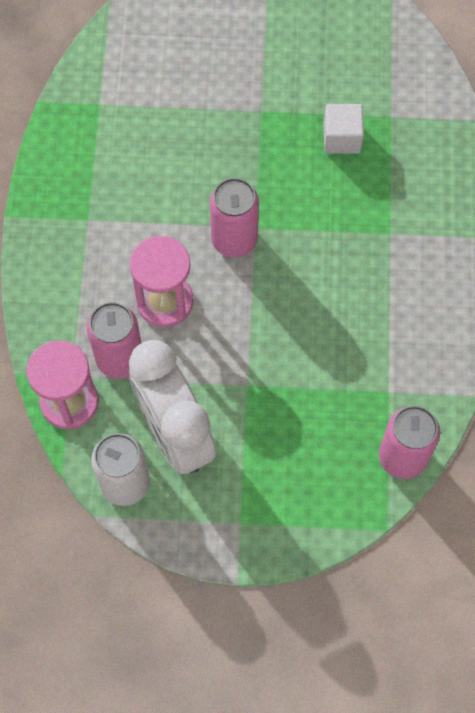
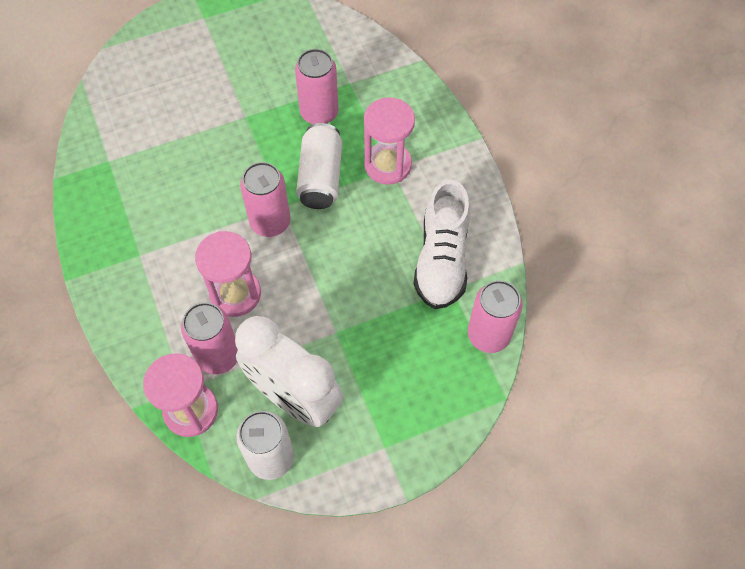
camera: 25 degrees left, 5 degrees down
(309, 212) = (320, 177): none -> white can
(341, 138) = (319, 113): white cube -> pink can
(387, 227) = (388, 165): none -> pink hourglass
(394, 355) = (442, 259): none -> white shoe

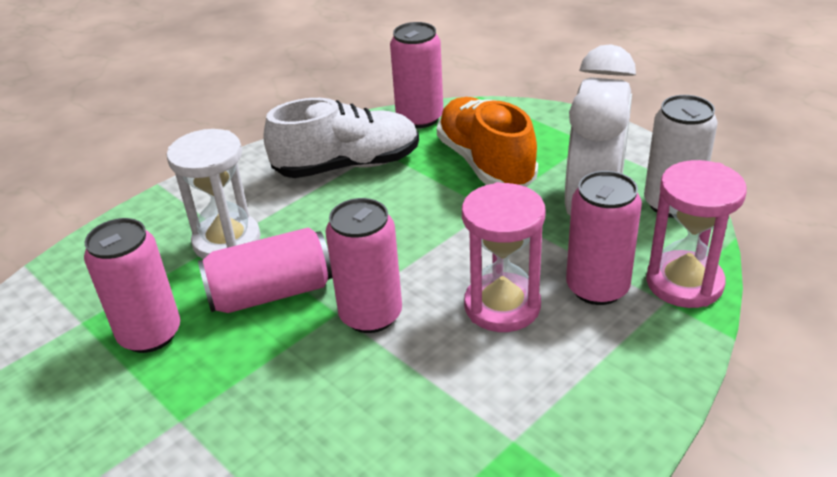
camera: 110 degrees left, 25 degrees down
(320, 177) = (271, 293): white can -> pink can
(388, 165) = (227, 241): pink hourglass -> white hourglass
(394, 355) = (485, 163): none -> orange shoe

